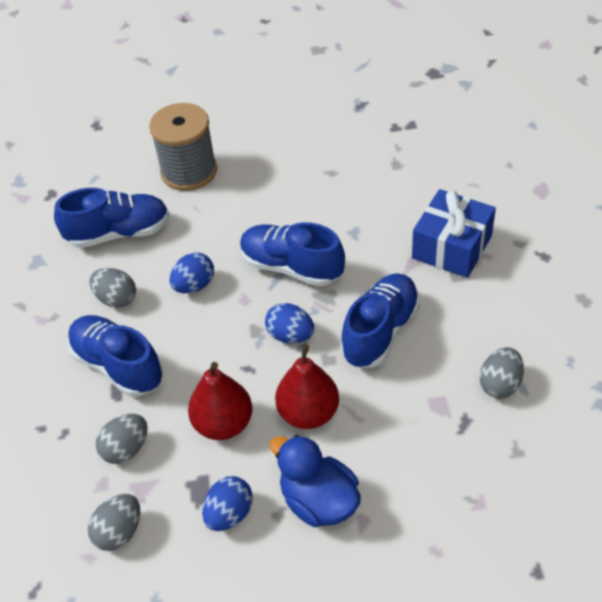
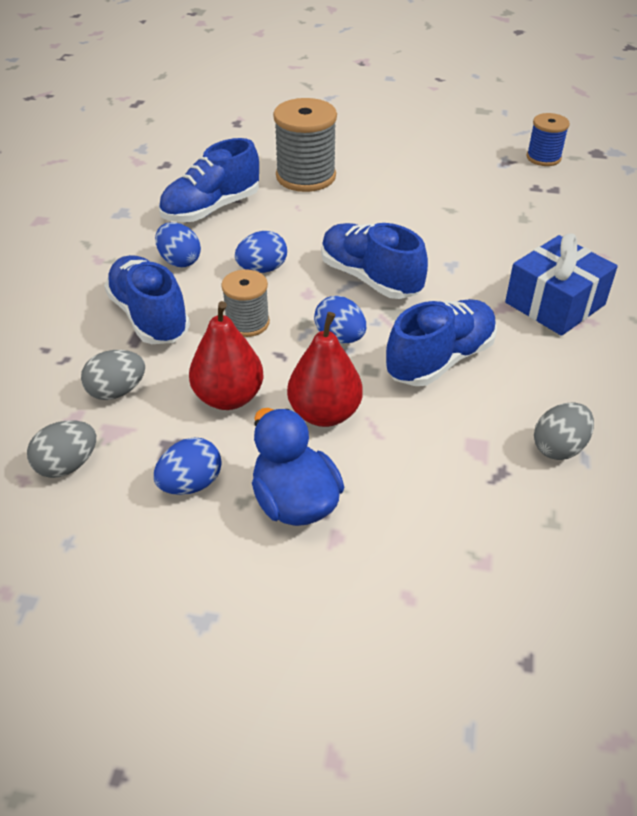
camera: 15 degrees right, 5 degrees down
(116, 299) = (179, 261): grey egg -> blue egg
(119, 233) = (211, 209): blue shoe -> blue shoe turned 135 degrees clockwise
(206, 345) = (247, 323): none -> grey spool
(390, 91) = (543, 158): none -> blue spool

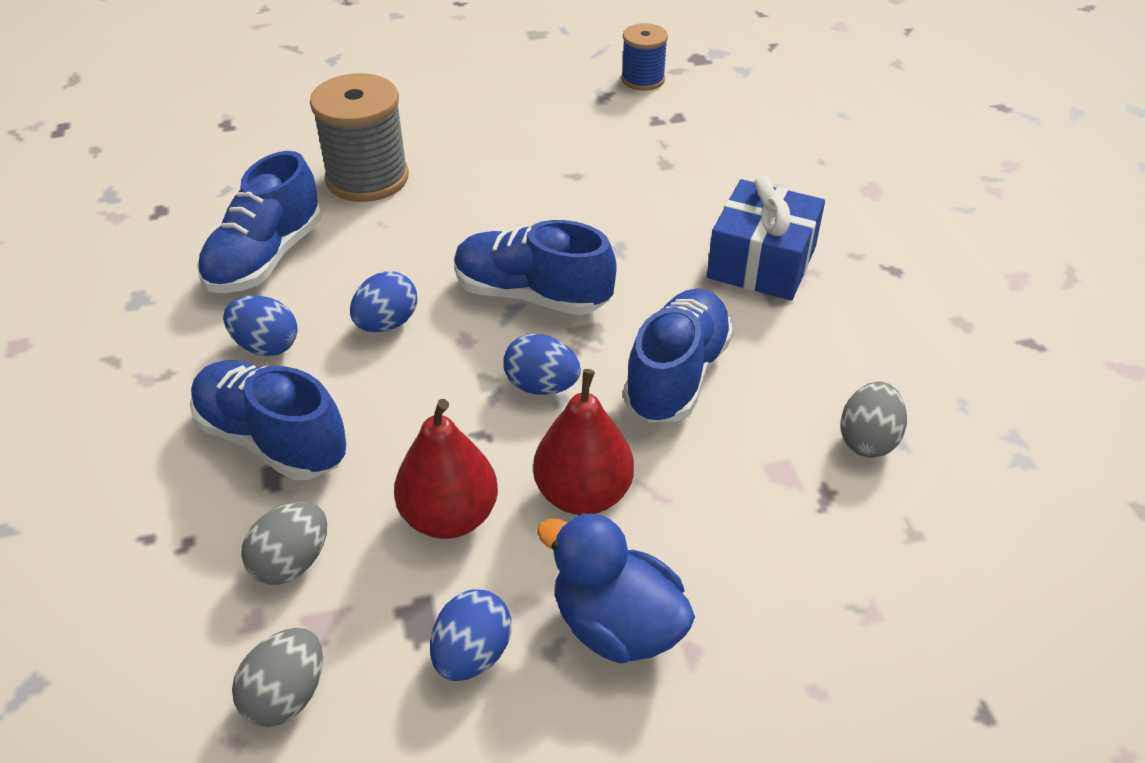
camera: 25 degrees left, 0 degrees up
(247, 323) = (412, 405): grey spool -> none

